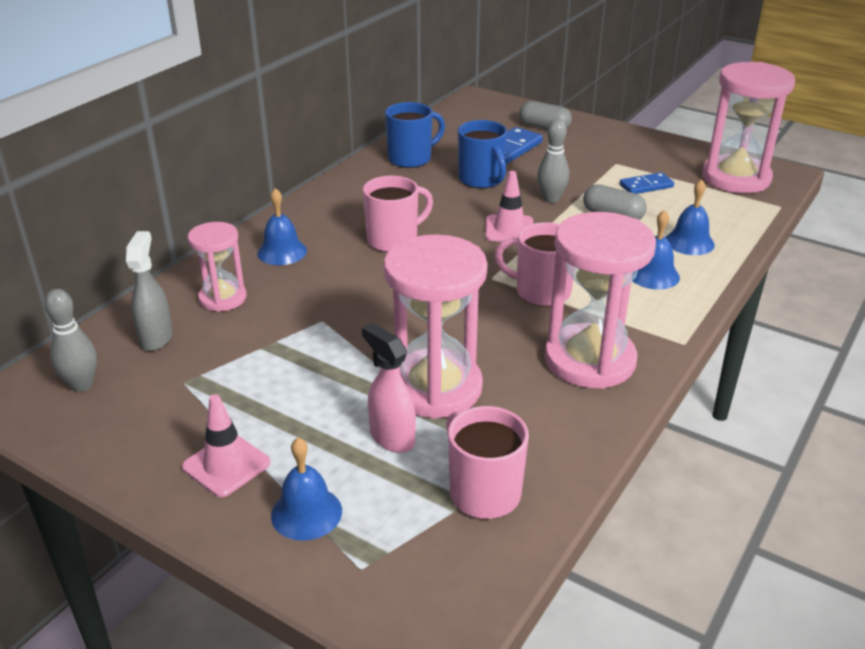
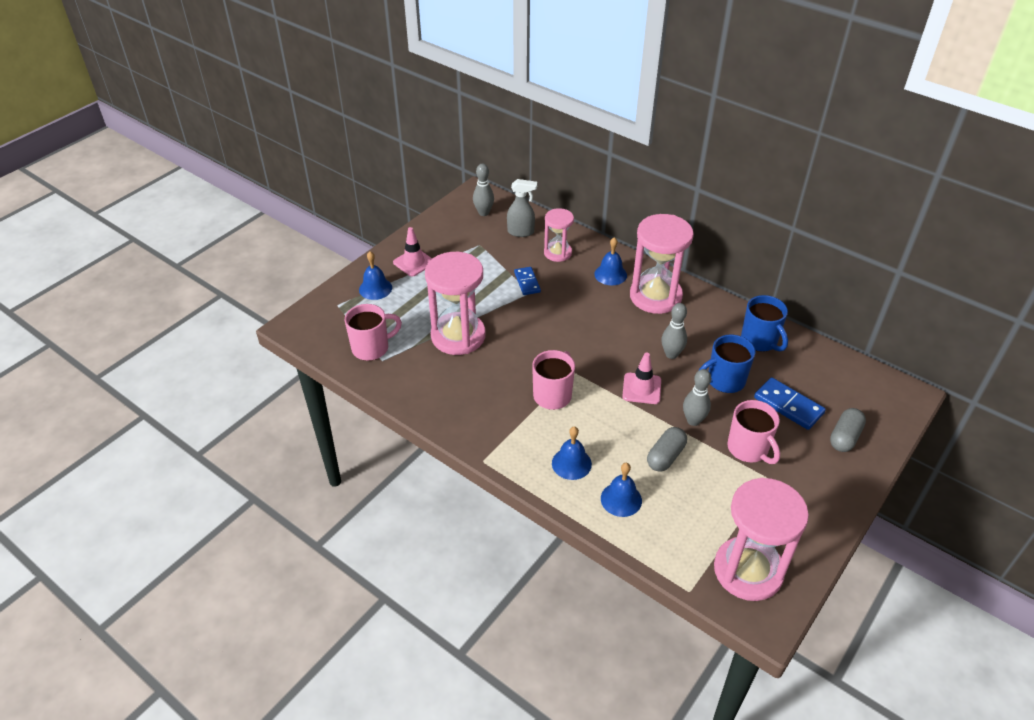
camera: 95 degrees right, 10 degrees up
(391, 437) = (420, 317): pink spray bottle -> none
(394, 240) = (625, 326): pink mug -> pink mug (748, 449)
(443, 210) = (671, 354): none -> grey bowling pin
(589, 360) = (472, 408): pink hourglass -> pink hourglass (655, 296)
(646, 186) = (724, 492): blue domino -> blue domino (527, 282)

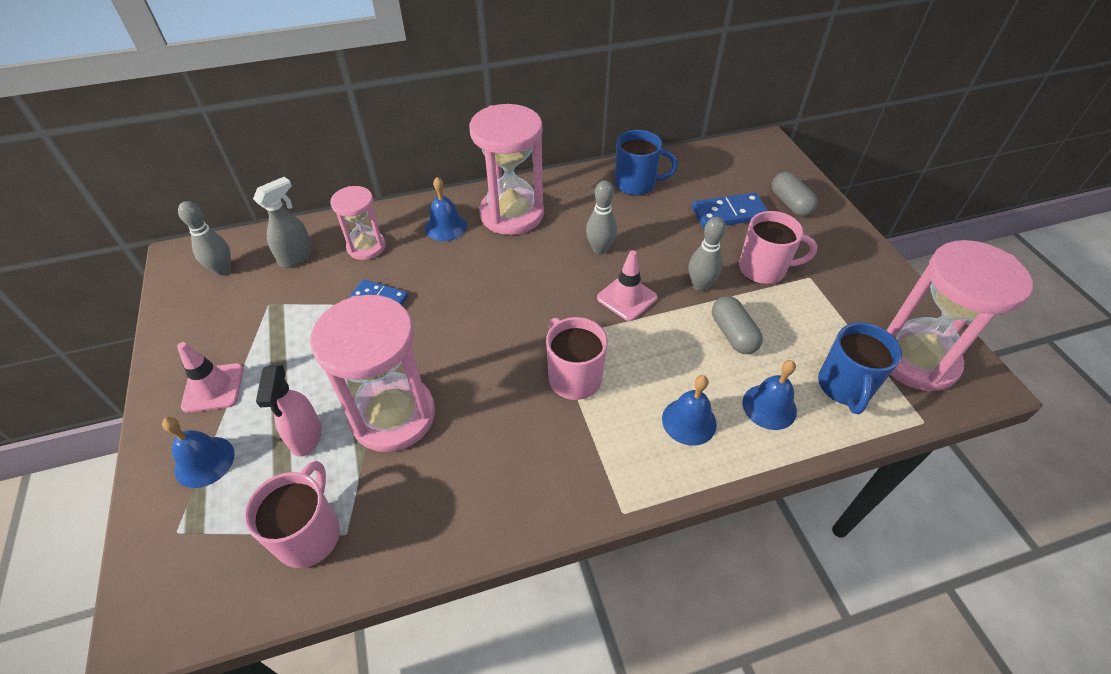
camera: 55 degrees left, 5 degrees up
(417, 313) = (306, 437): none -> pink spray bottle
(724, 381) = (666, 234): blue mug -> blue mug (844, 387)

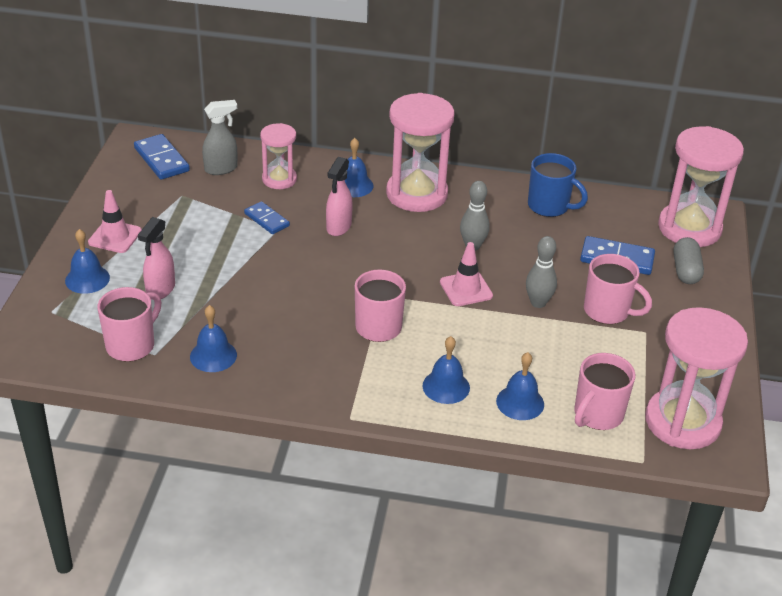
camera: 25 degrees right, 10 degrees down
(222, 270) = (161, 159): grey bowling pin -> blue domino
(393, 416) = (227, 300): pink hourglass -> pink hourglass (689, 228)
(419, 501) = (213, 355): none -> blue bell
(460, 278) = (338, 227): none -> pink spray bottle
(733, 334) = (535, 346): grey capsule -> none
(844, 387) = (597, 415): blue mug -> pink mug

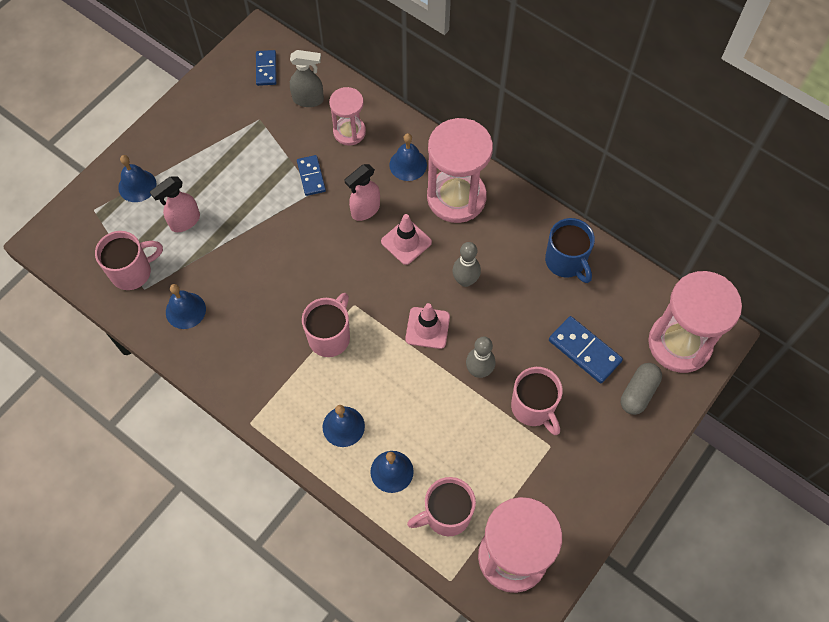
camera: 30 degrees right, 25 degrees up
(115, 237) = (182, 147): pink traffic cone -> pink traffic cone (406, 242)
(161, 159) = (266, 69): blue domino -> blue domino, size x0.67

